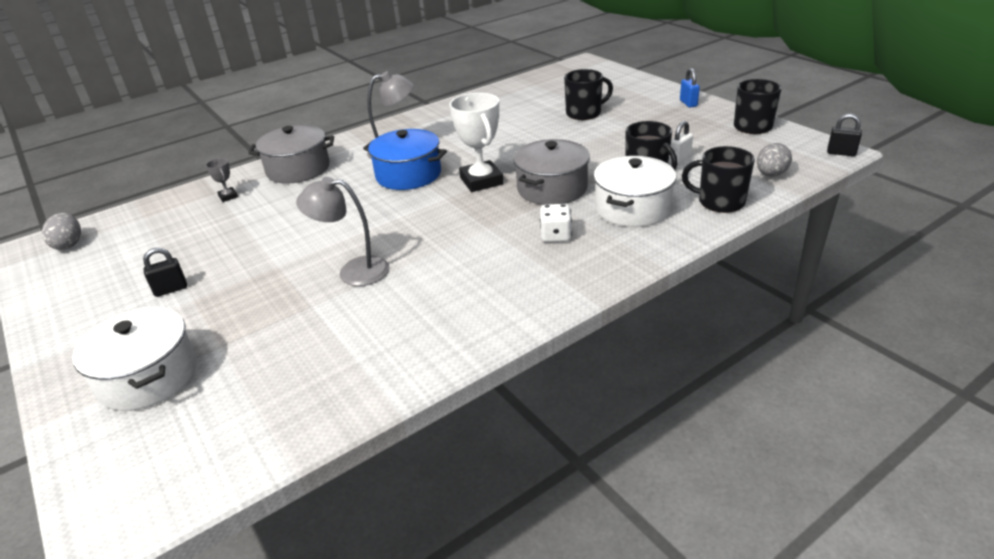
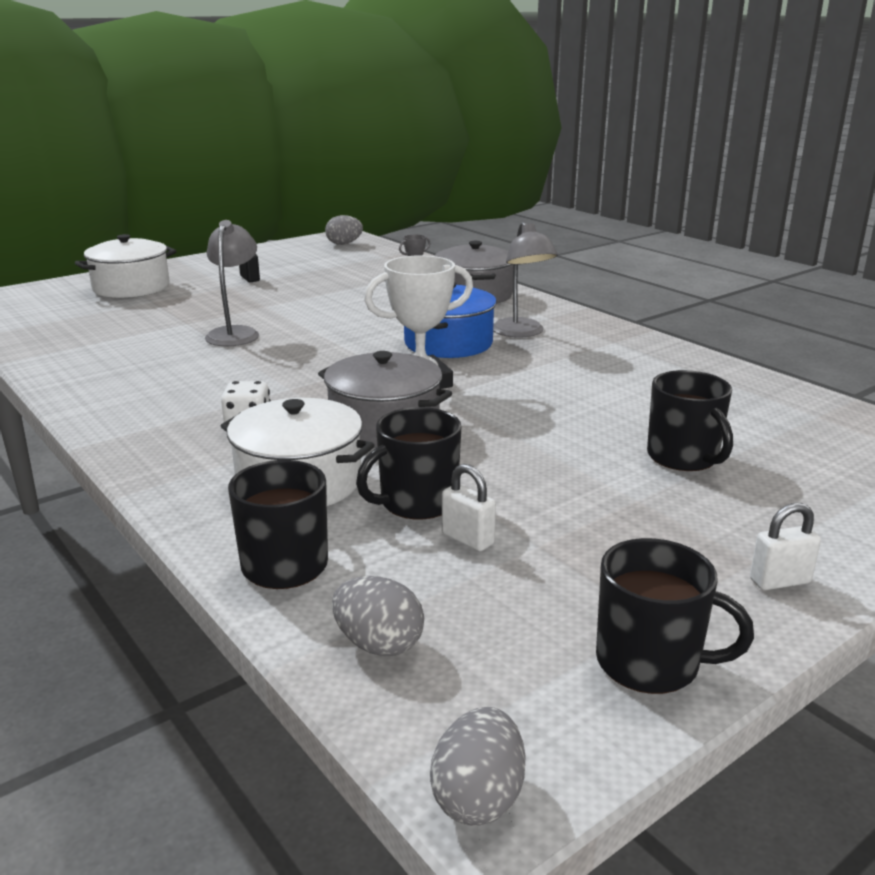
camera: 85 degrees right, 10 degrees down
(688, 103) = (780, 581): blue padlock -> white padlock
(841, 153) = (478, 797): black padlock -> grey egg

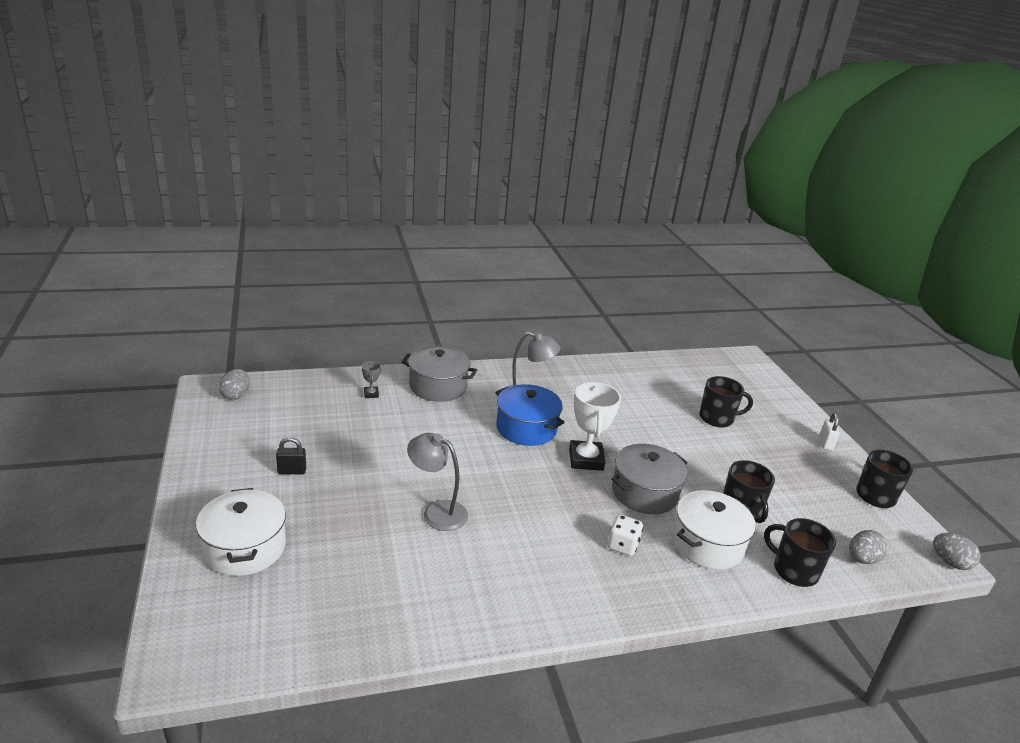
camera: 70 degrees left, 5 degrees up
(467, 539) = (780, 507): white padlock -> none

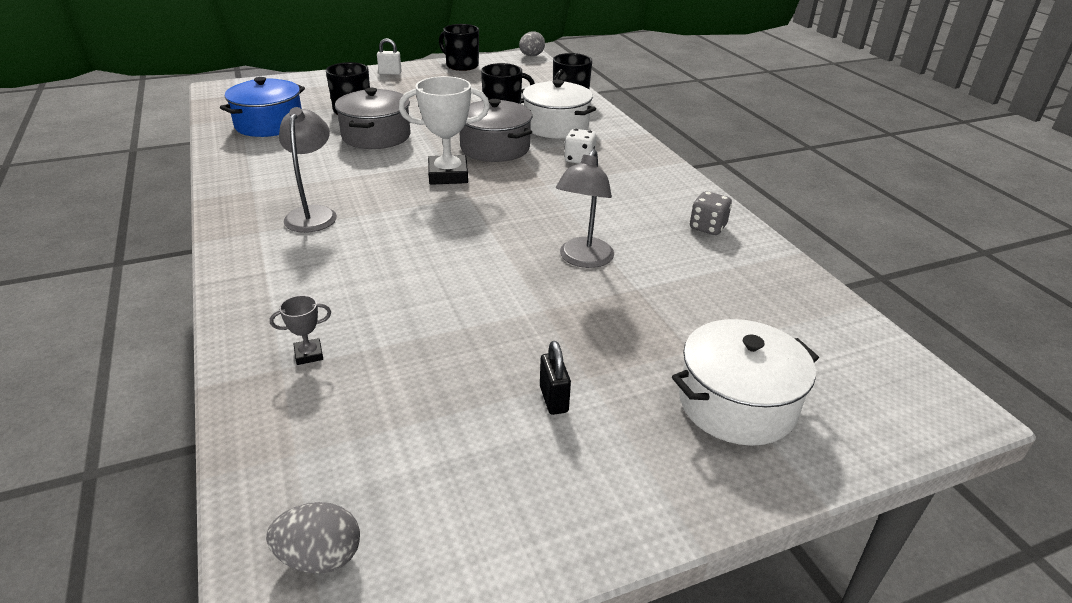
camera: 95 degrees left, 5 degrees up
(438, 386) = (283, 288): grey pot -> grey pot (376, 136)
(472, 606) = (707, 227): none -> grey dice
(526, 428) = (391, 211): blue pot -> blue pot (269, 124)
(862, 559) = (543, 78): grey egg -> none

